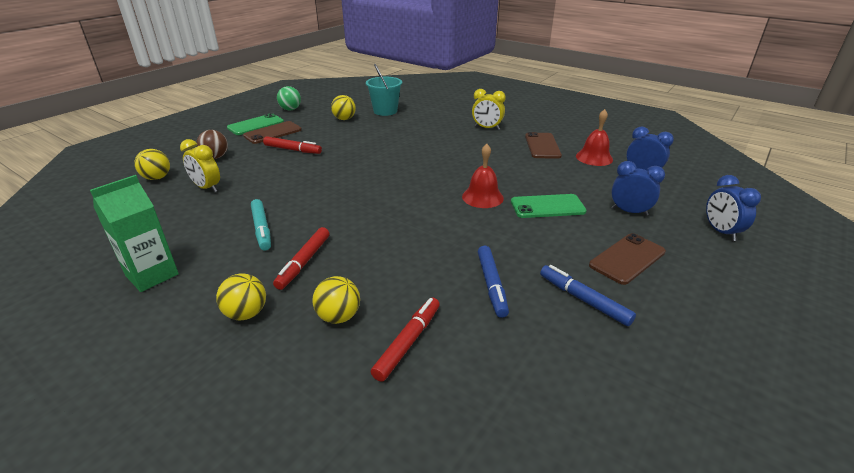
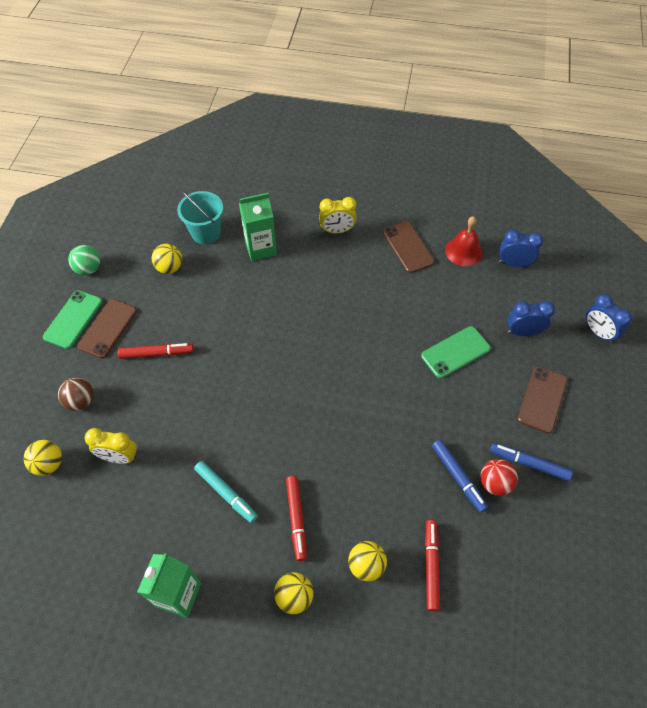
camera: 25 degrees left, 25 degrees up
(419, 124) = (260, 248): none -> green carton
(482, 197) = (394, 360): red bell -> none
(531, 302) = (495, 483): none -> red ball

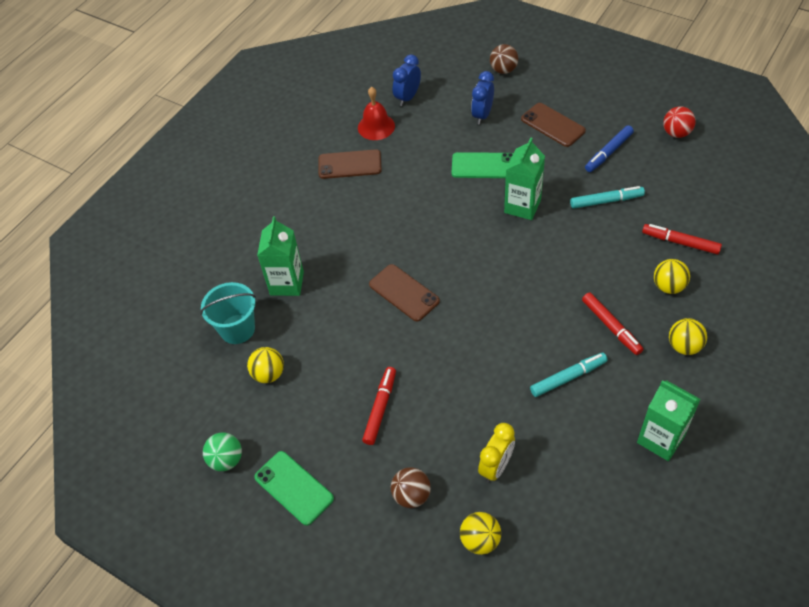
camera: 65 degrees left, 5 degrees down
(107, 328) = (324, 452): brown phone -> brown phone (404, 293)
(296, 519) = (611, 326): red marker -> red marker turned 45 degrees clockwise
(337, 231) = (299, 213): yellow clock -> none
(418, 400) = (522, 206): none -> green carton
(455, 352) = (483, 166): green phone -> green phone turned 75 degrees counterclockwise
(458, 477) = (606, 201): blue marker -> turquoise marker
(495, 483) = (619, 179): red ball -> red ball (676, 133)
(598, 332) = (503, 70): blue clock -> brown ball

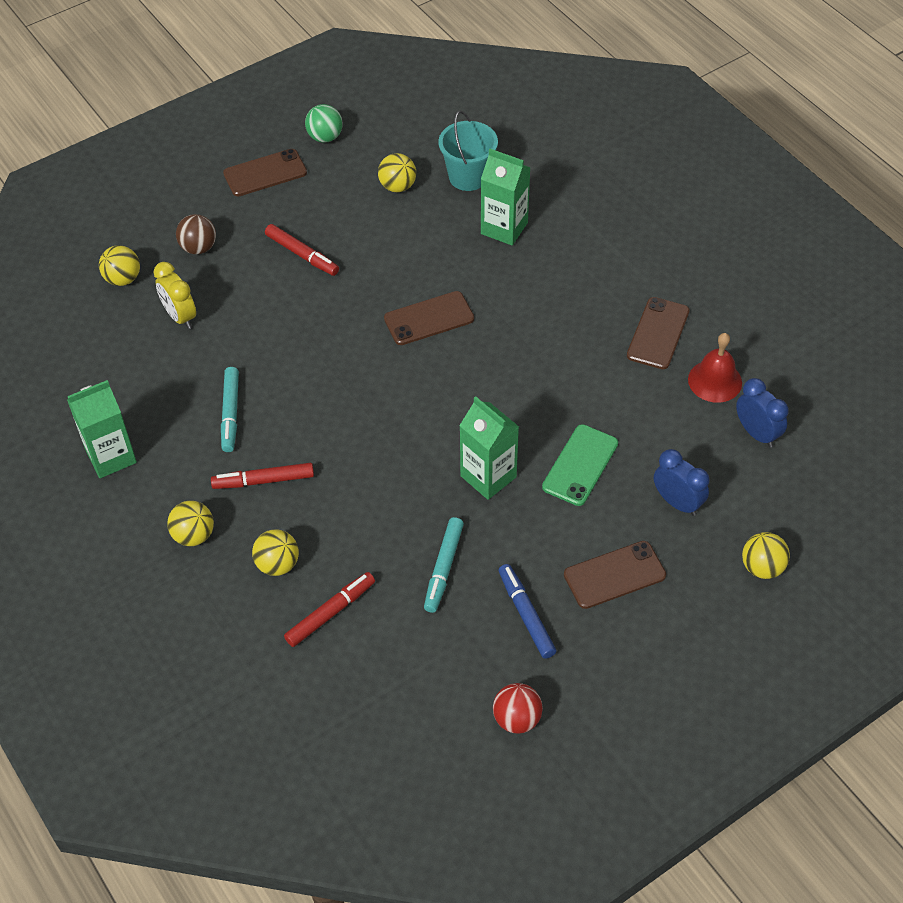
camera: 110 degrees right, 0 degrees up
(293, 488) = (265, 173): green phone -> brown phone
(503, 70) = (762, 567): brown ball -> yellow ball

